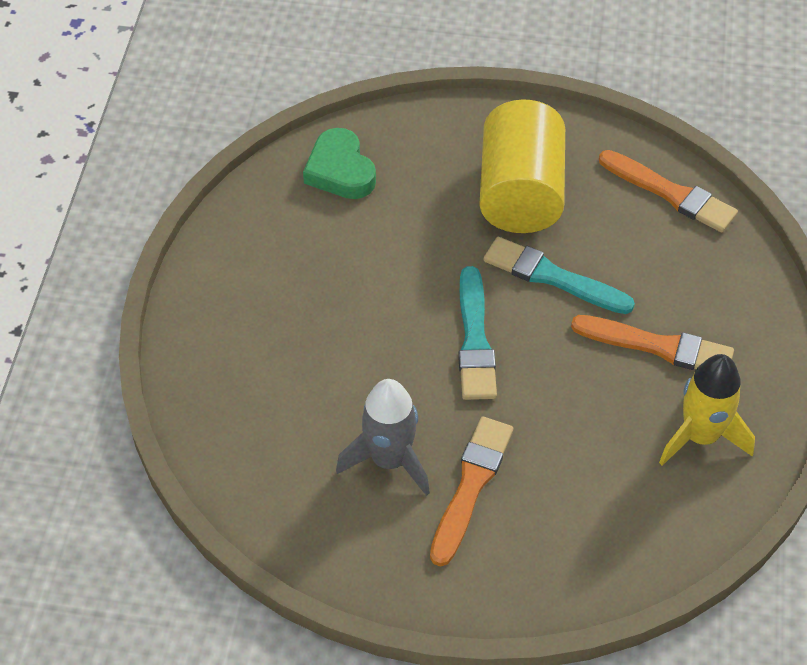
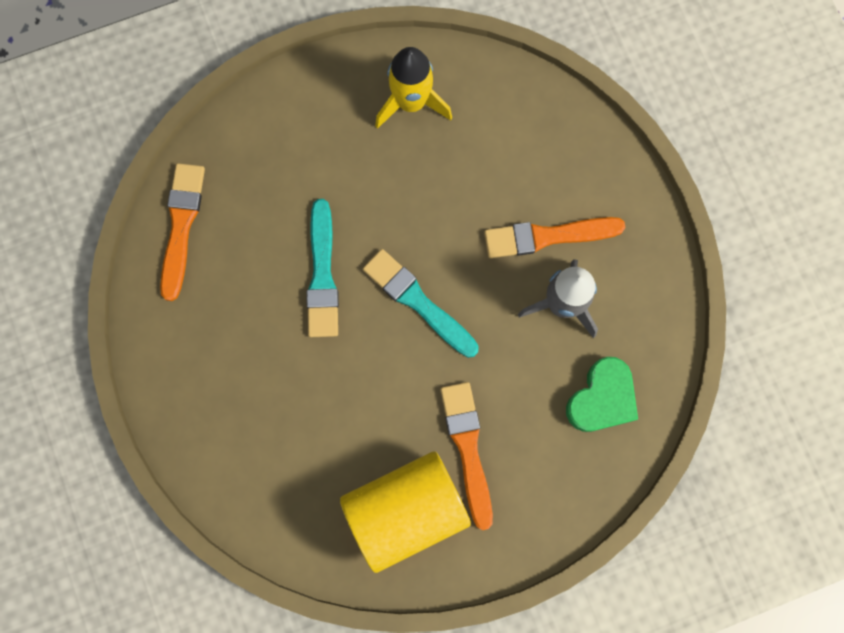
camera: 120 degrees left, 25 degrees up
(340, 170) = (304, 511): green heart -> green heart (602, 398)
(474, 340) = (418, 302): turquoise brush -> turquoise brush turned 105 degrees counterclockwise
(520, 193) = (246, 344): yellow cylinder -> yellow cylinder (405, 510)
(658, 346) = (346, 166): orange brush -> orange brush (468, 449)

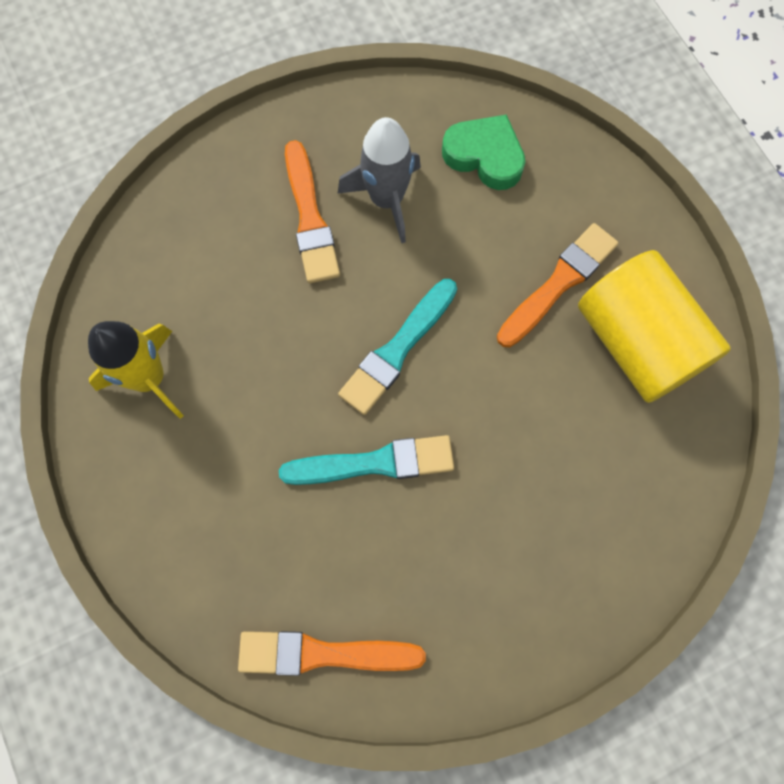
camera: 95 degrees left, 5 degrees down
(468, 449) = (558, 283): orange brush -> orange brush turned 150 degrees clockwise

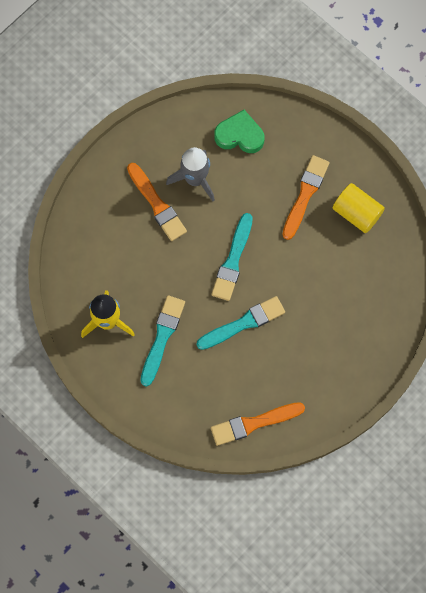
camera: 20 degrees left, 0 degrees up
(227, 438) = (162, 337): none -> turquoise brush
(636, 342) = (356, 213): yellow cylinder -> yellow cylinder, size x0.64

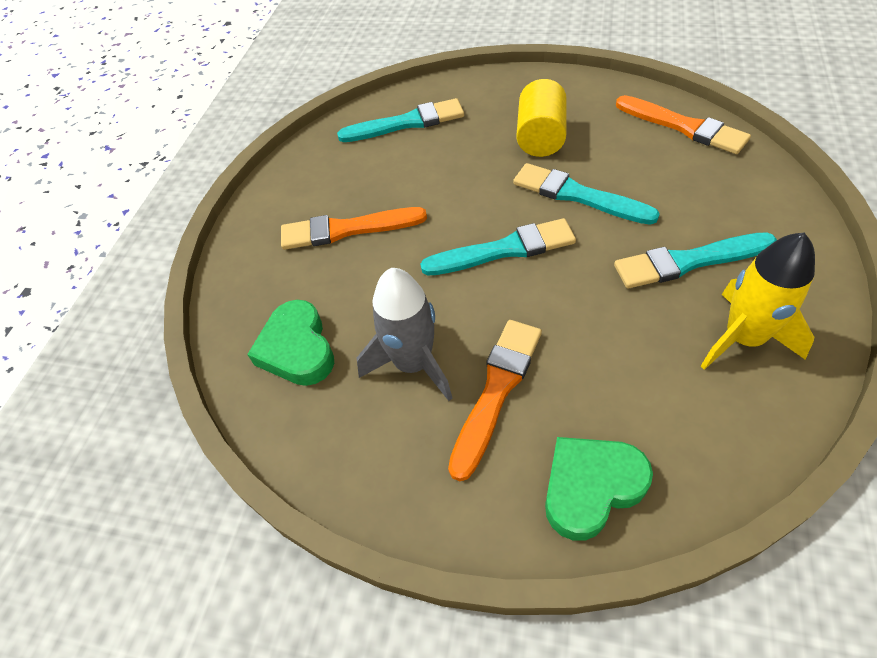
camera: 115 degrees left, 20 degrees down
(92, 210) = (591, 487): none -> green heart
(356, 213) = (339, 174): yellow cylinder -> yellow cylinder (540, 137)
(378, 275) = (406, 123): none -> turquoise brush

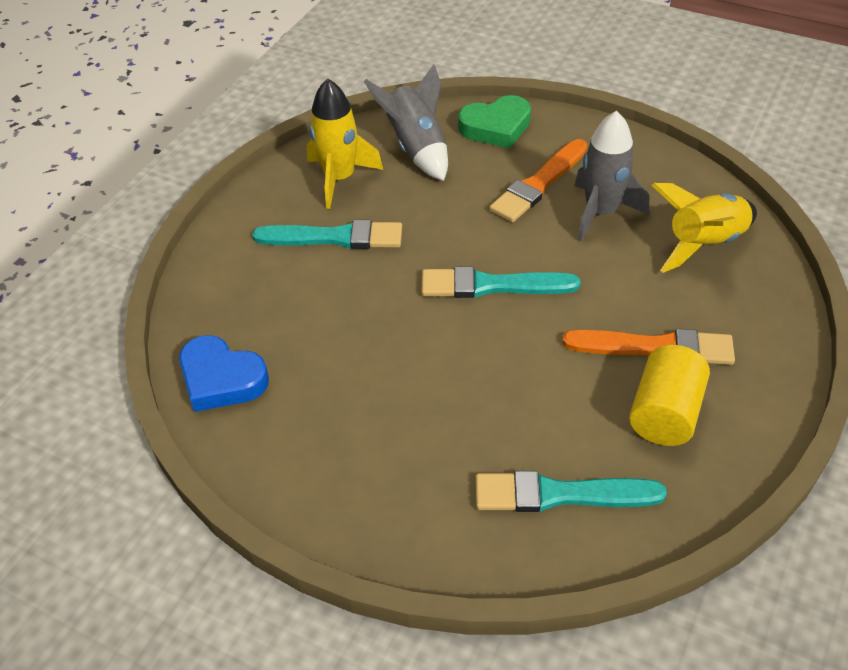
camera: 170 degrees left, 5 degrees down
(297, 349) = (704, 243): green heart -> yellow rocket
(540, 137) = (391, 413): yellow cylinder -> yellow cylinder (664, 413)
(578, 195) = (391, 323): turquoise brush -> none
(680, 414) = (417, 148): none -> grey rocket
(683, 127) = (221, 379): orange brush -> blue heart

